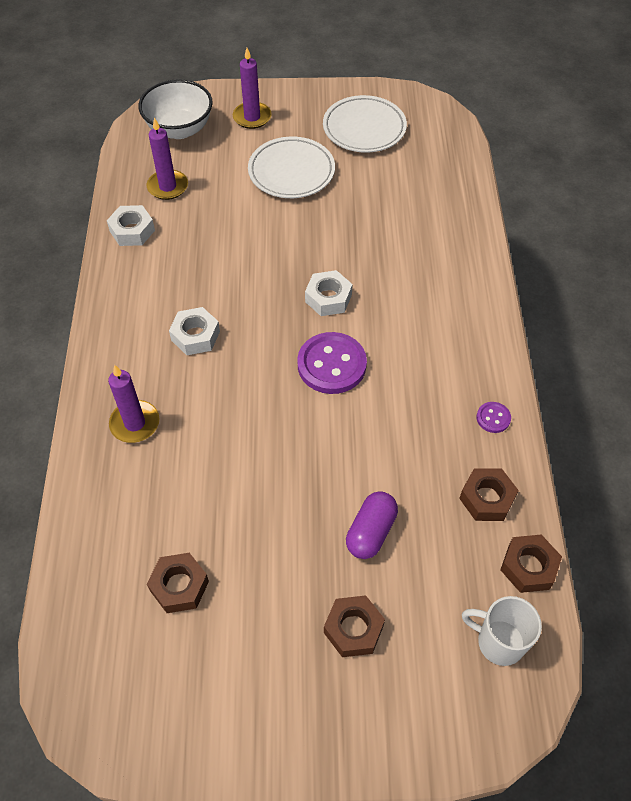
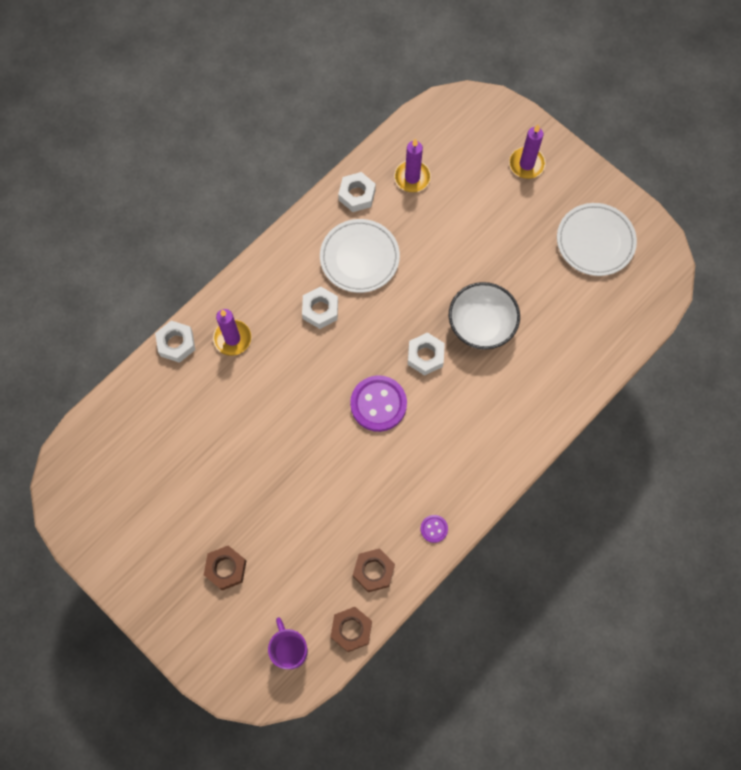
camera: 45 degrees right, 15 degrees up
(80, 473) = (176, 343): none -> white nut
(179, 129) = (467, 133): white bowl -> white bowl (481, 326)
(179, 586) = (165, 459): brown nut -> none
(291, 171) = (505, 235): white plate -> white plate (359, 258)
(371, 532) = (290, 527): purple capsule -> none
(499, 642) = (290, 650): white mug -> purple mug

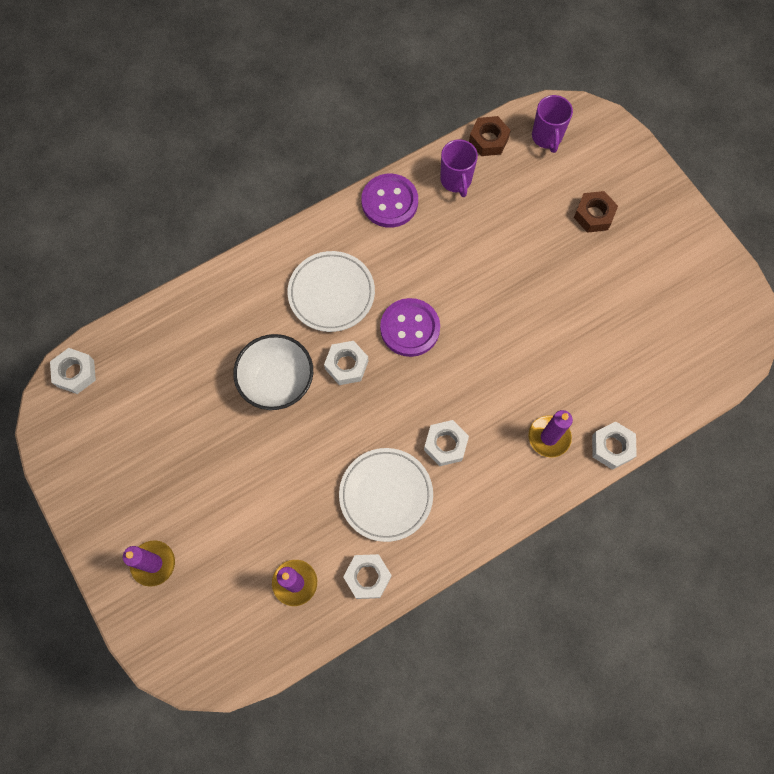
camera: 165 degrees left, 0 degrees up
(373, 571) = (456, 181): brown nut -> purple mug
(434, 529) = (389, 202): purple button -> purple button, size x2.12
(595, 241) = (116, 445): white plate -> white plate (331, 293)
(657, 289) = (75, 373): none -> white nut

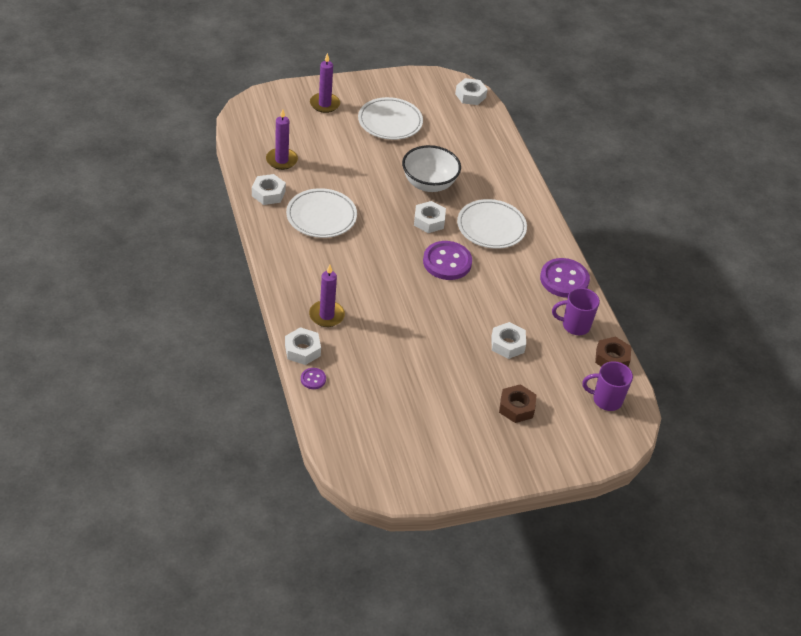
camera: 100 degrees right, 25 degrees down
(166, 463) = (390, 122): none -> white plate
(445, 445) = (345, 256): white nut -> white nut (507, 344)
(647, 422) = (313, 379): none -> purple button

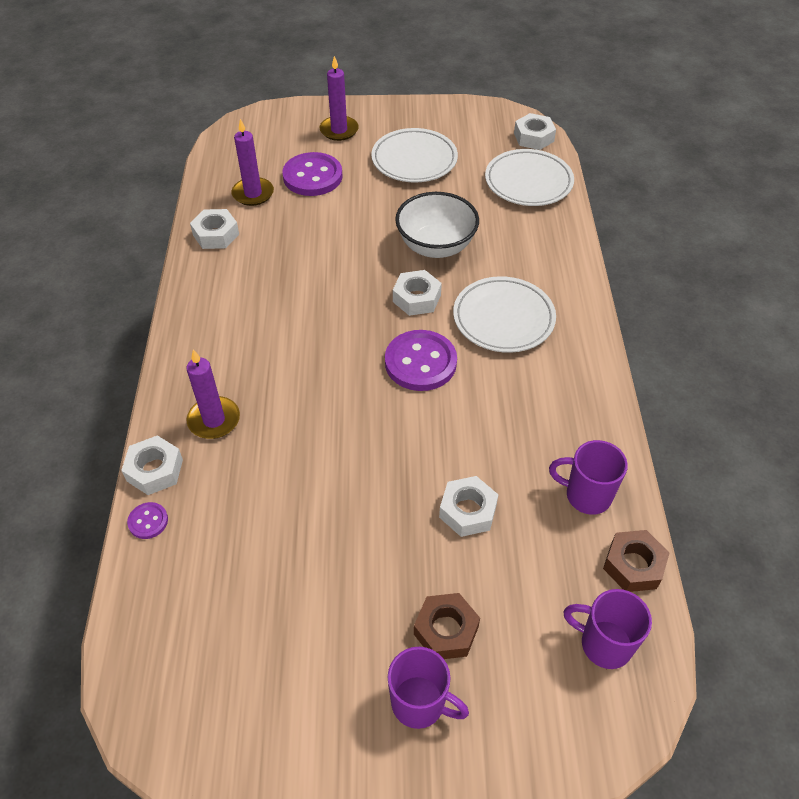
camera: 20 degrees right, 5 degrees up
(321, 216) = (271, 273): white plate -> white plate (528, 182)
(514, 444) = (420, 703): none -> purple mug
(564, 279) = (590, 415): purple button -> purple button (312, 176)

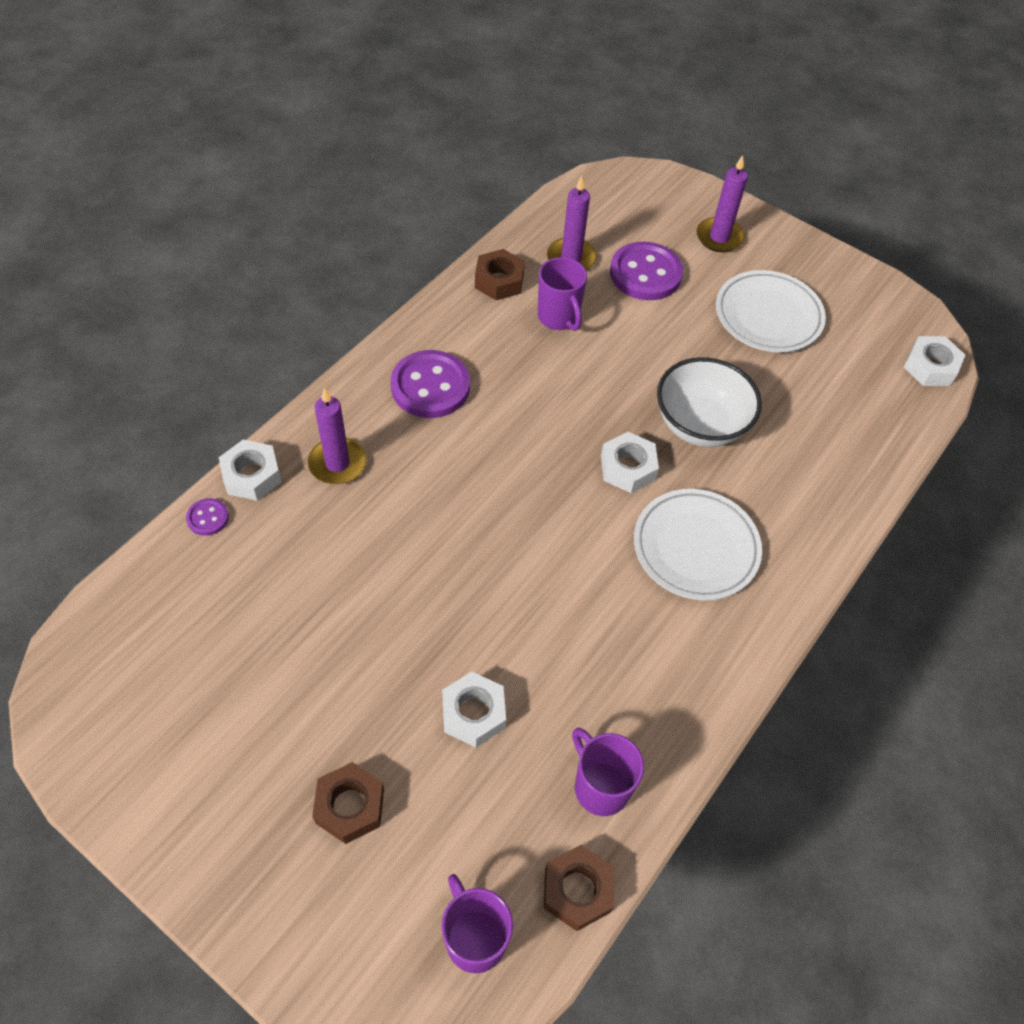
camera: 35 degrees right, 5 degrees up
(216, 234) = (499, 281): white nut -> brown nut
(420, 362) = (569, 536): purple button -> purple button (430, 386)
(420, 703) = (269, 850): purple mug -> purple mug (559, 317)
(528, 182) = (872, 415): white plate -> none

